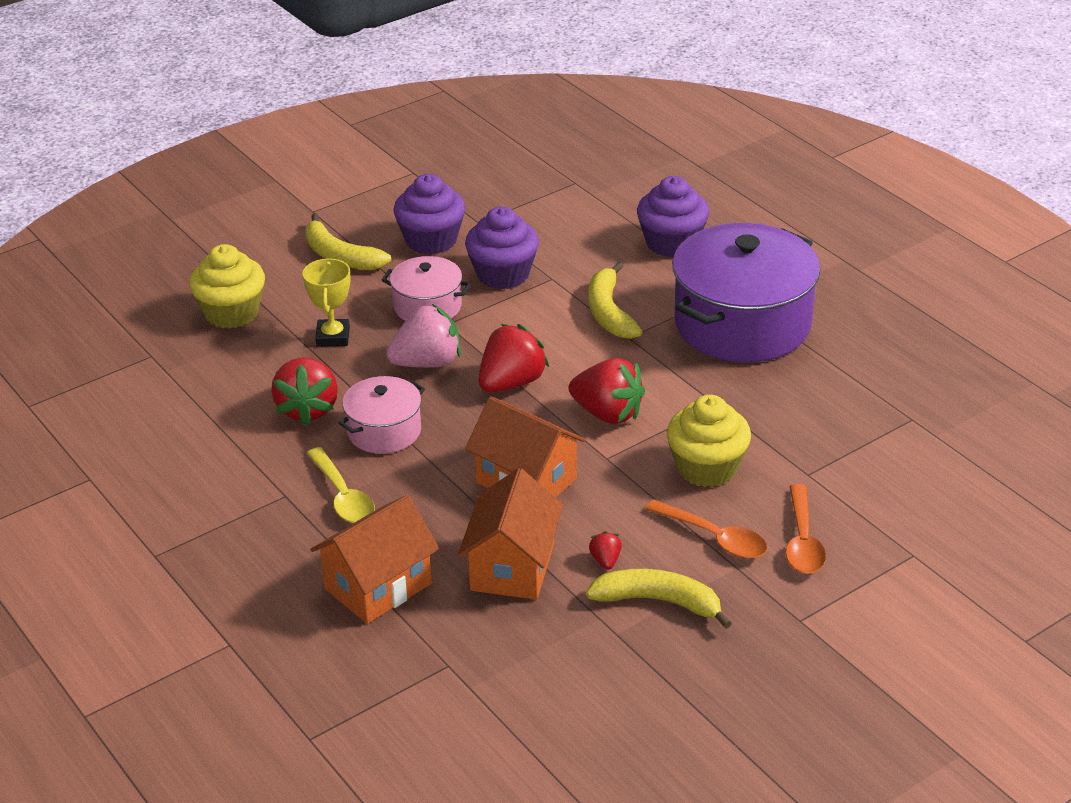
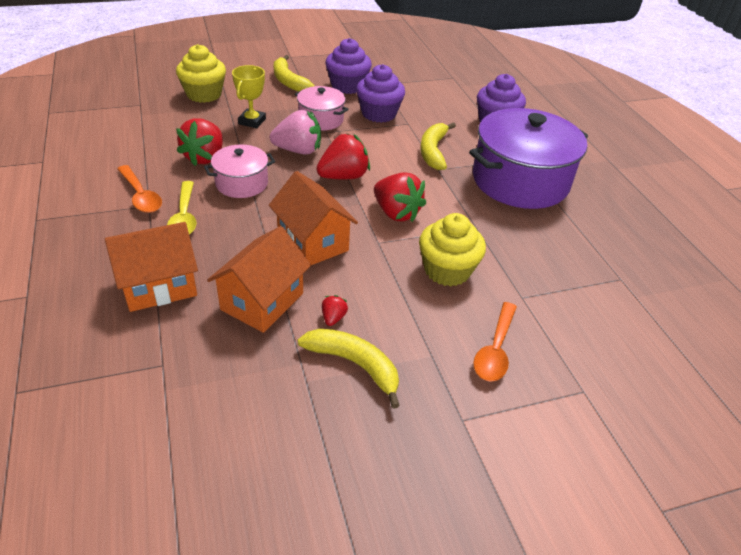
camera: 15 degrees right, 5 degrees up
(714, 538) = (426, 325): orange spoon -> orange spoon (141, 196)

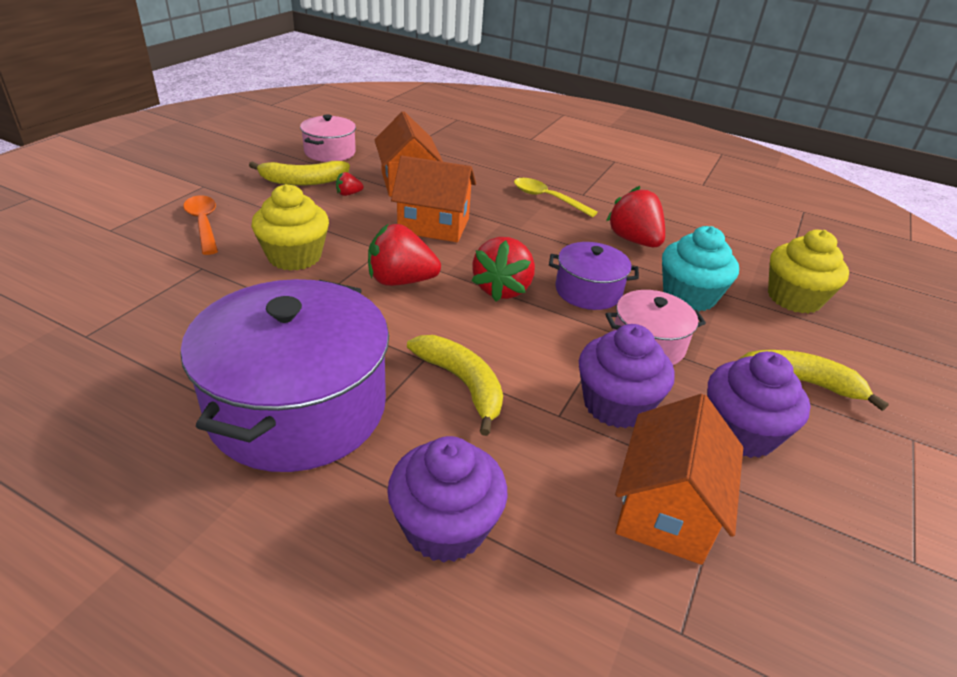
camera: 135 degrees right, 5 degrees down
(141, 196) = (600, 196): orange spoon -> none
(159, 286) = (480, 165): orange house -> orange house (666, 509)
(242, 183) = (564, 237): pink pot -> pink pot (330, 152)
(252, 121) = (689, 296): yellow trophy -> turquoise cupcake
(298, 150) = (588, 291): pink strawberry -> purple pot
(333, 318) = (348, 194): red strawberry -> red strawberry turned 105 degrees clockwise

